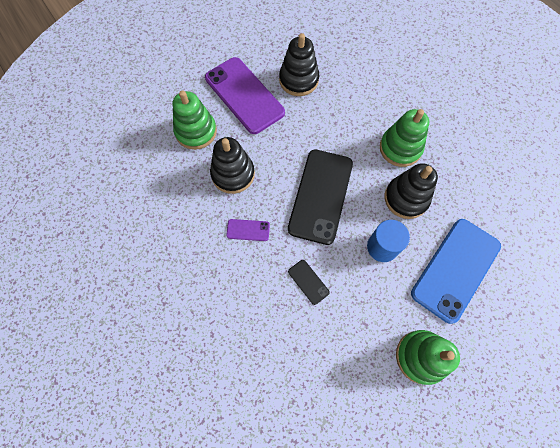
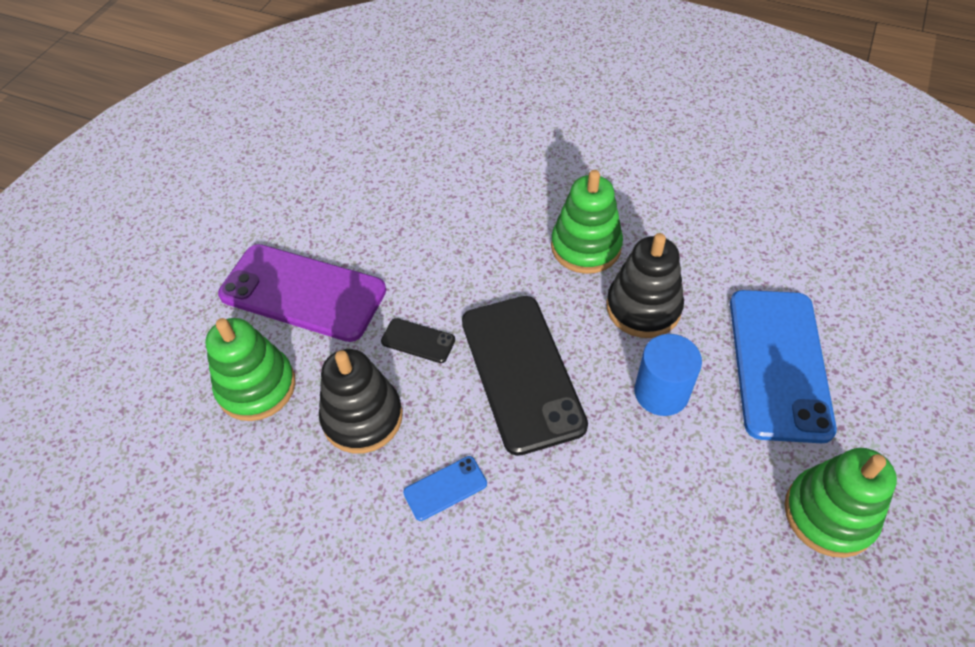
camera: 30 degrees left, 15 degrees down
(248, 230) = (445, 488): purple phone -> blue phone
(298, 80) = (374, 230): black stacking toy -> none
(308, 282) = (594, 509): black phone -> black phone (418, 341)

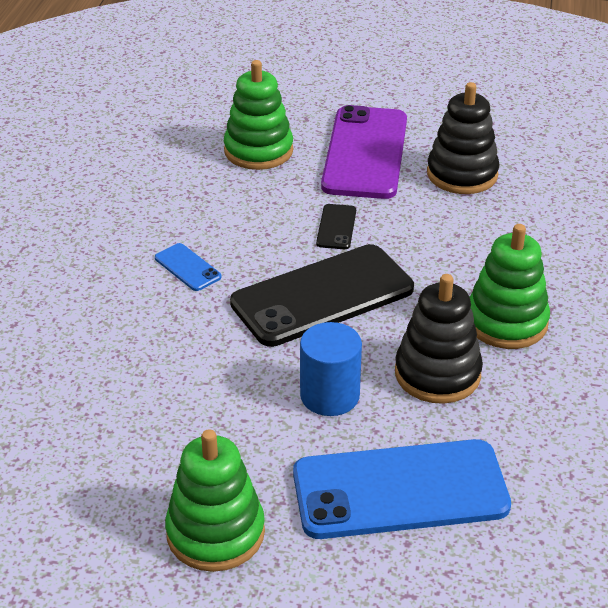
camera: 75 degrees right, 15 degrees down
(362, 417) = (245, 210): black stacking toy -> black stacking toy (462, 174)

